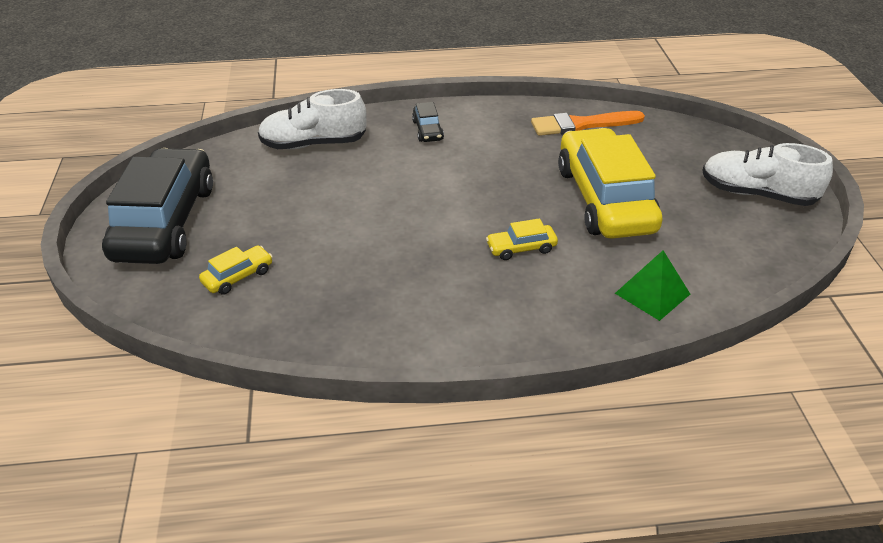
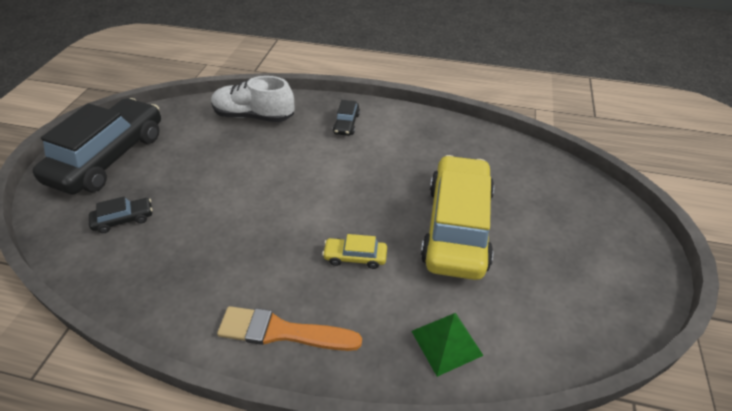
camera: 20 degrees right, 5 degrees up
(238, 276) = (124, 219): yellow car -> black car
(582, 124) = (478, 147): orange brush -> orange brush (283, 332)
(757, 194) = (608, 260): white shoe -> none

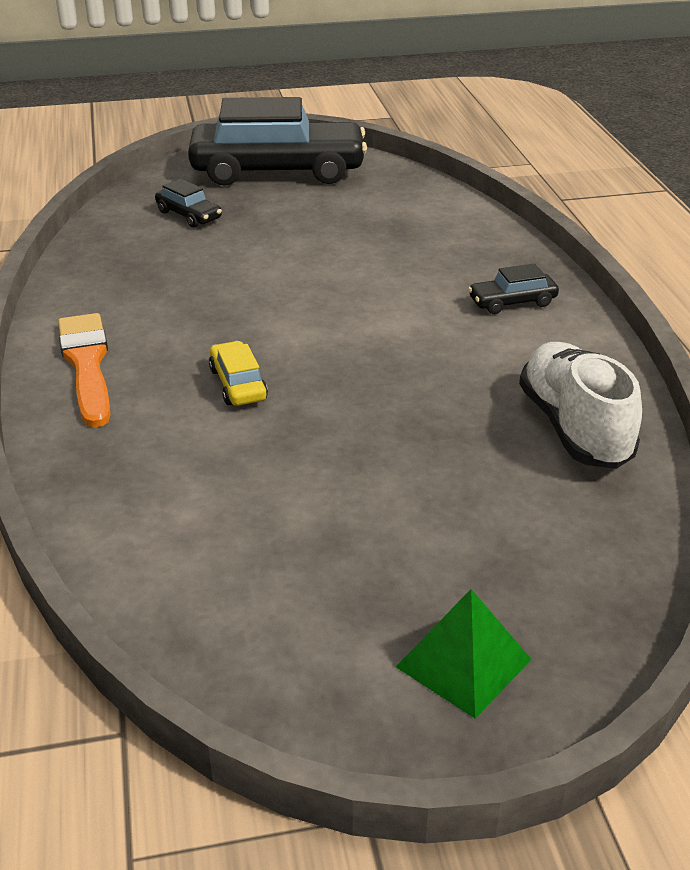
camera: 65 degrees right, 10 degrees down
(254, 116) = (448, 228): white shoe -> white shoe (574, 427)
(446, 343) = (132, 498): green pyramid -> green pyramid (463, 663)
(457, 227) = (366, 462): yellow car -> none

